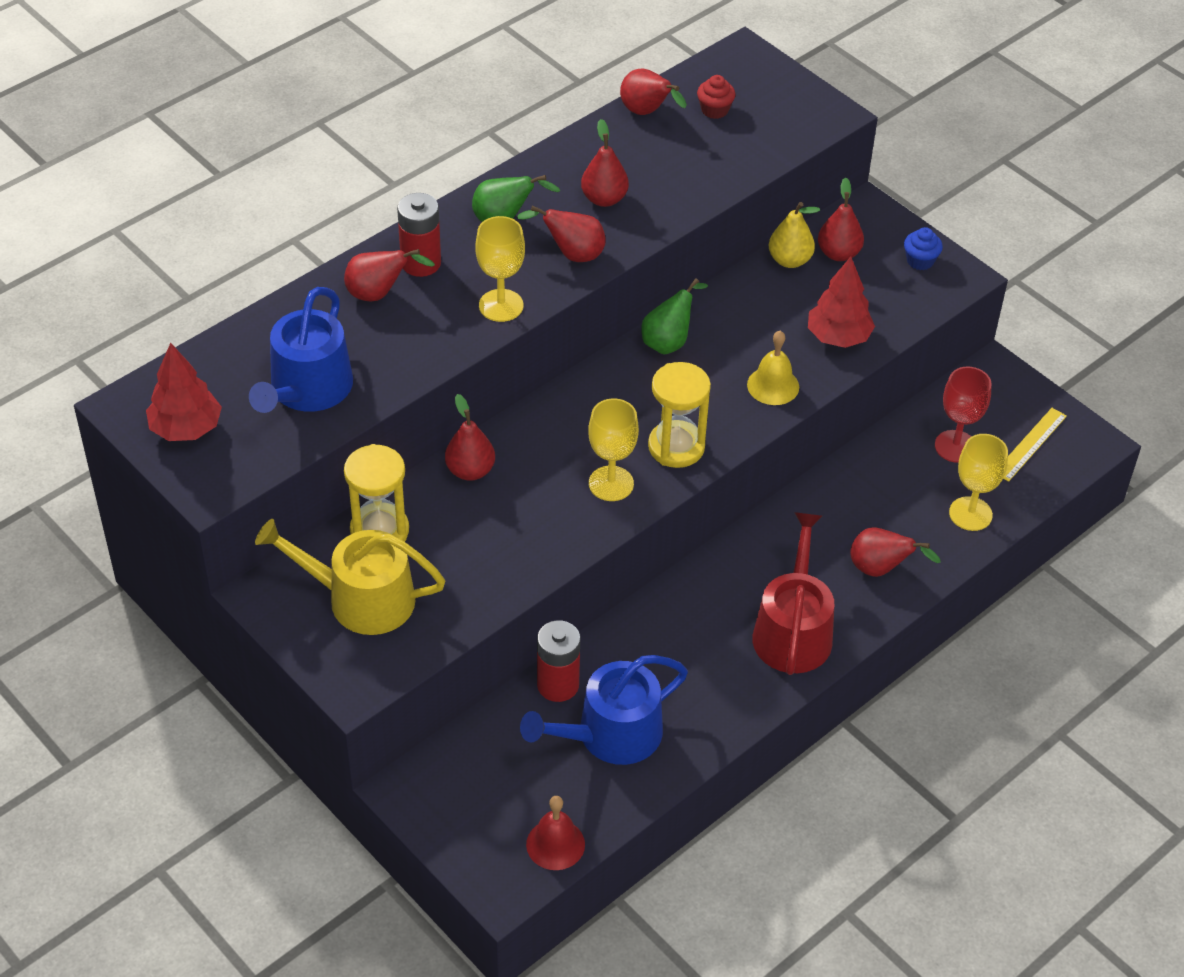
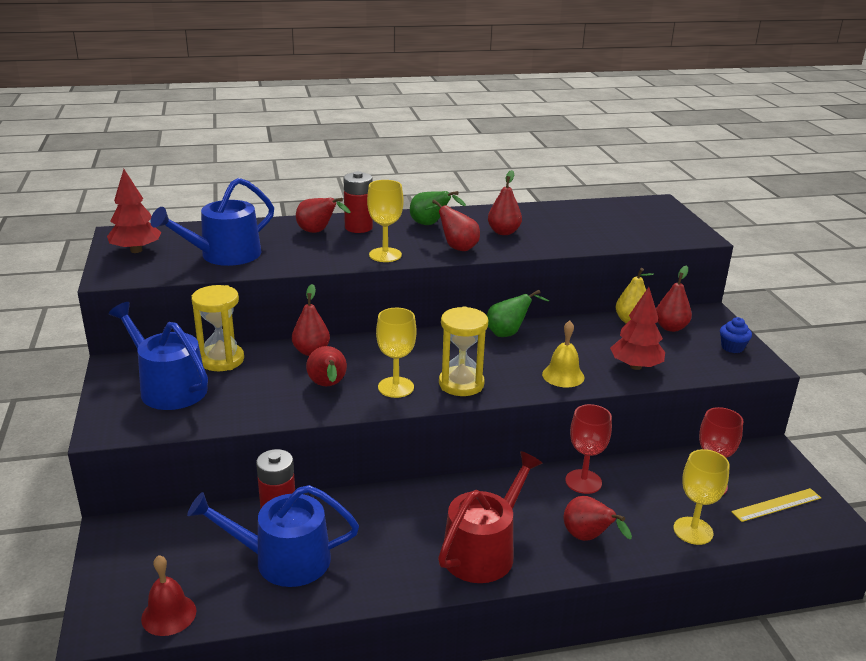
camera: 30 degrees right, 20 degrees down
(360, 599) = (168, 387): yellow watering can -> blue watering can
(647, 113) = (570, 208): red pear -> red pear (328, 386)
(714, 110) = (616, 217): red cupcake -> none
(833, 499) = (583, 481): none -> red goblet

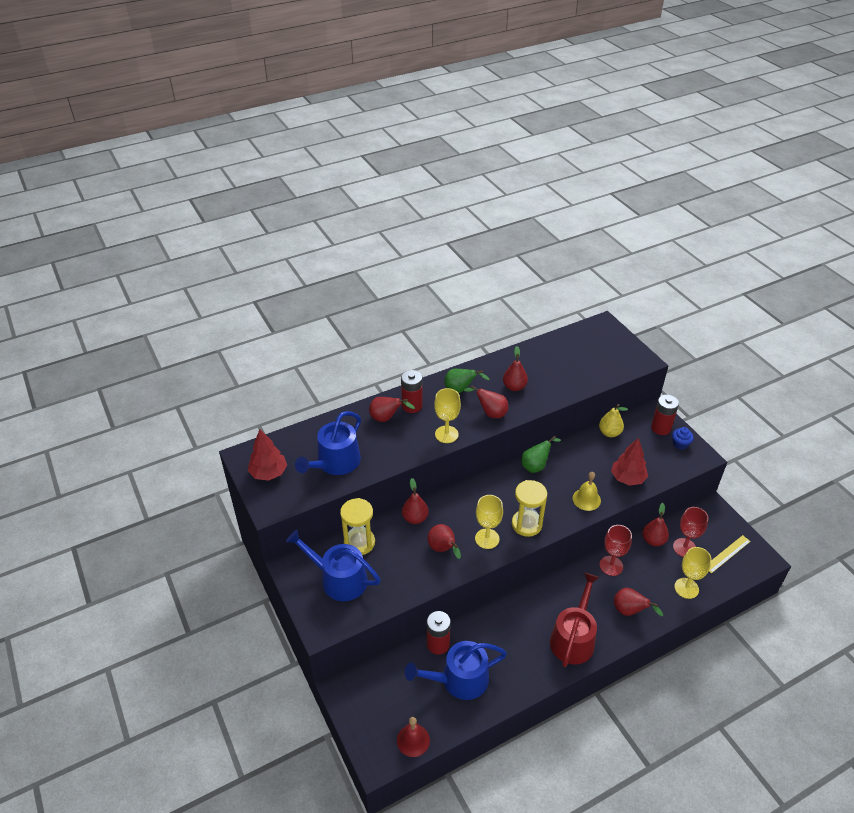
camera: 15 degrees left, 15 degrees up
(670, 327) = (636, 433): red pear -> red pear (653, 540)
(709, 328) = (660, 428): none -> red battery

